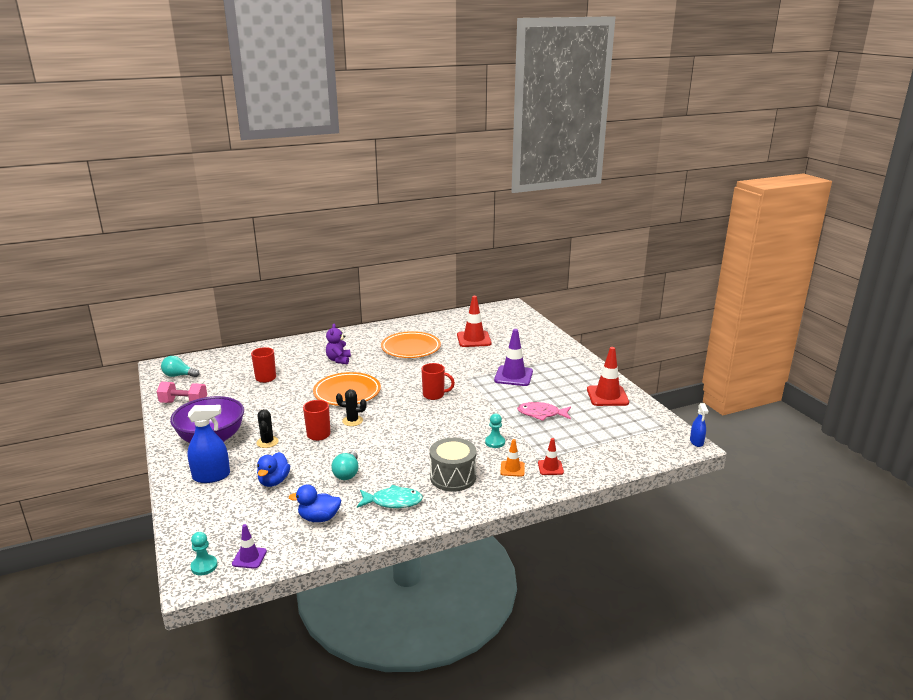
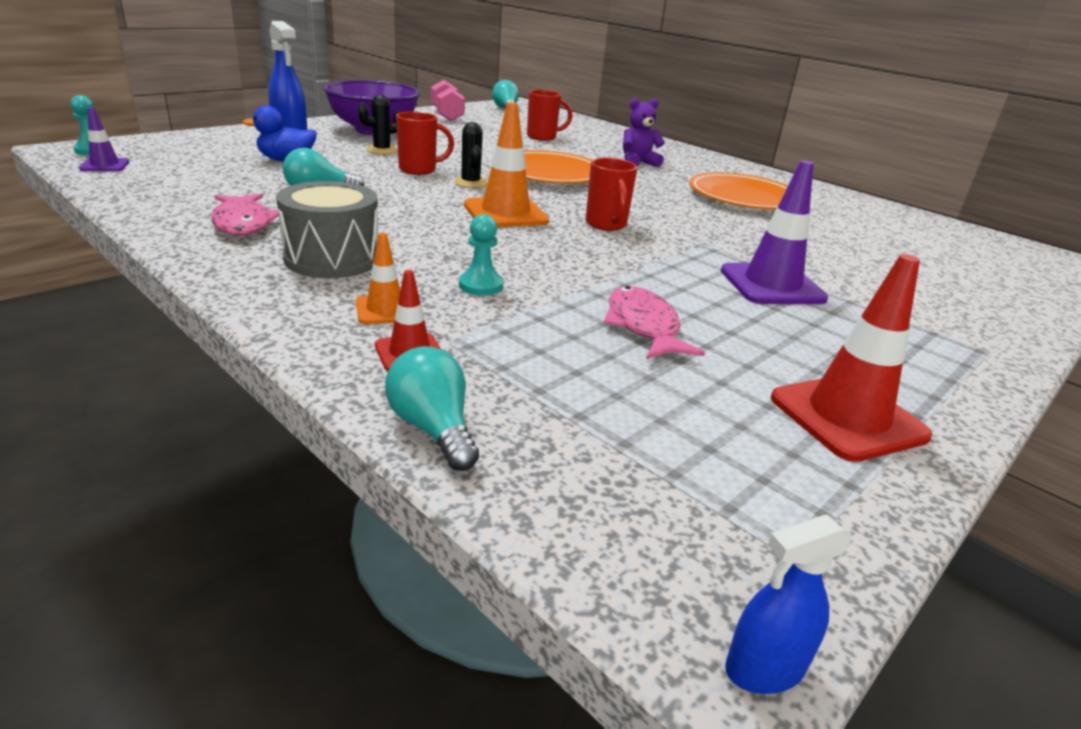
camera: 65 degrees right, 5 degrees up
(319, 518) = (195, 187): blue duck -> none
(393, 501) = (243, 223): turquoise fish -> pink fish
(408, 419) = (505, 213): none -> orange traffic cone
(474, 339) = (860, 239): red traffic cone -> none
(600, 470) = (433, 428): none -> turquoise light bulb

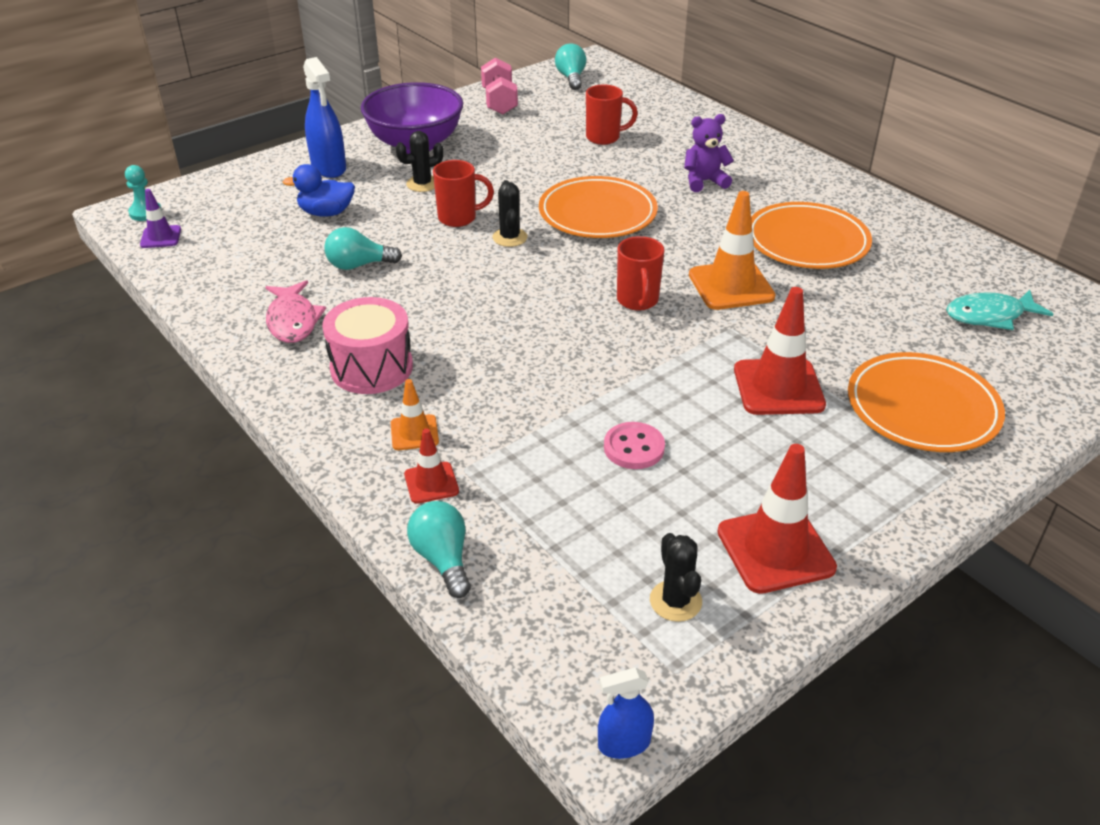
camera: 10 degrees right, 10 degrees up
(332, 259) = (371, 367): grey drum -> pink drum
(480, 285) = (499, 398): turquoise pawn -> none
(505, 213) = (538, 289): orange traffic cone -> orange traffic cone (731, 286)
(643, 326) = (634, 448): pink fish -> pink button
(755, 471) = (675, 601): none -> black cactus
(772, 285) = (778, 387): purple traffic cone -> red traffic cone
(919, 303) = (922, 408): none -> orange plate
(931, 246) = (989, 316): none -> turquoise fish

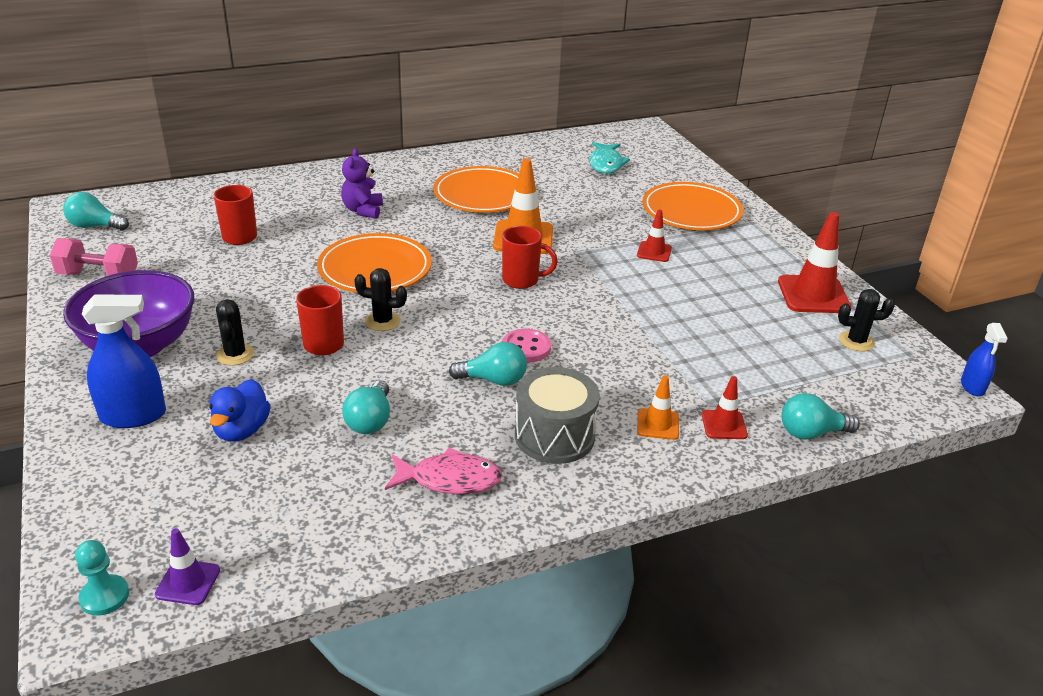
camera: 75 degrees left, 5 degrees down
(371, 367) = (554, 436): pink drum -> grey drum
(445, 316) = (493, 380): none -> turquoise light bulb
(634, 448) = (704, 323): pink button -> pink button (526, 347)
(778, 387) = (654, 252): red traffic cone -> red traffic cone, size x0.54

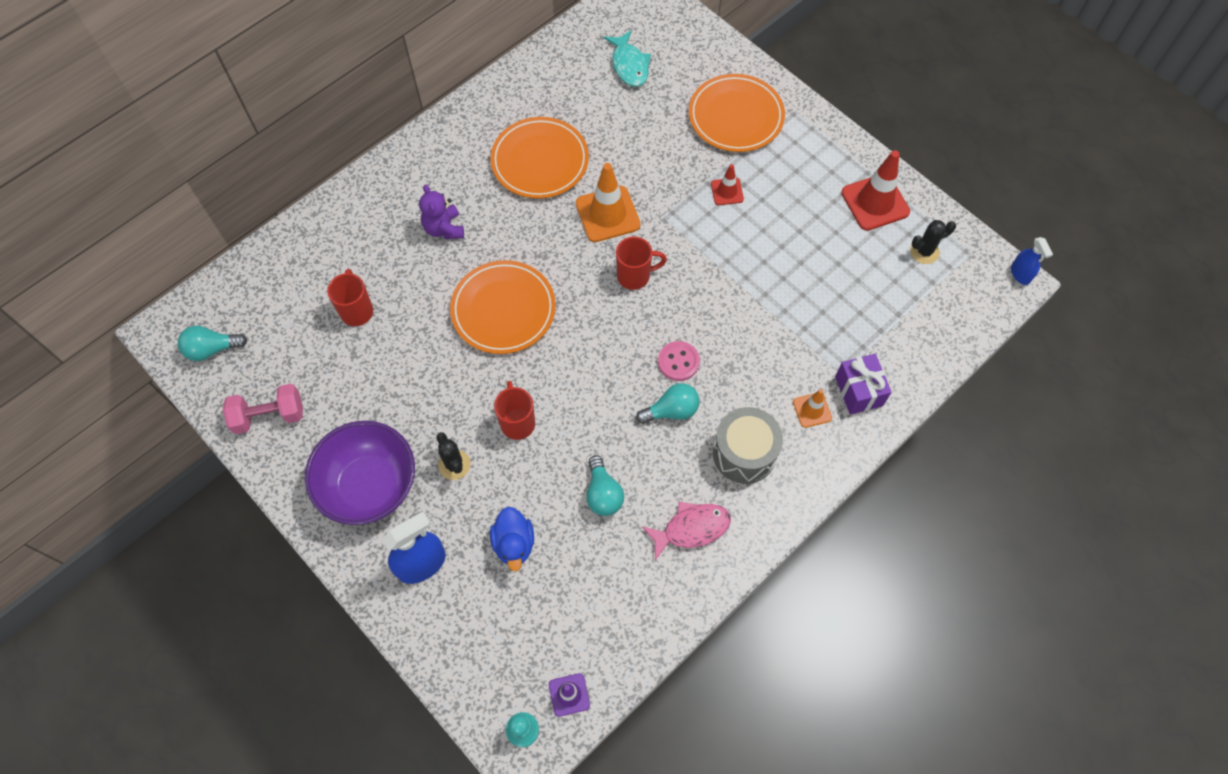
camera: 20 degrees left, 30 degrees up
(382, 321) = (548, 376): black cactus -> none
(724, 425) = (858, 391): red traffic cone -> purple gift
(811, 433) = (921, 374): turquoise light bulb -> none

